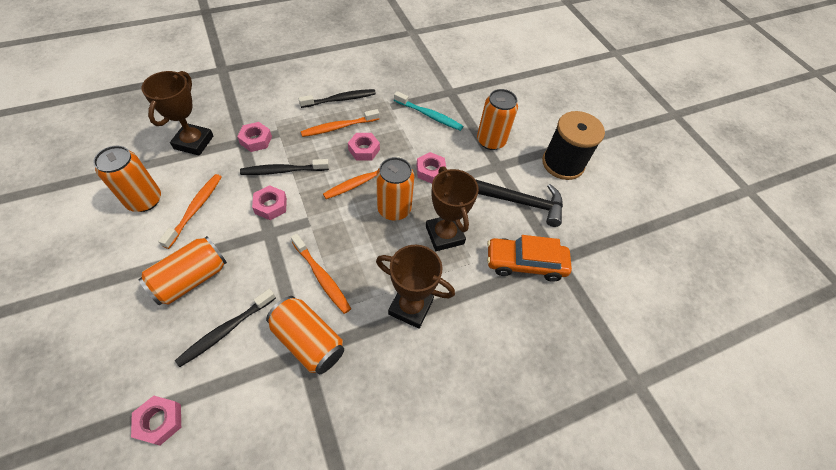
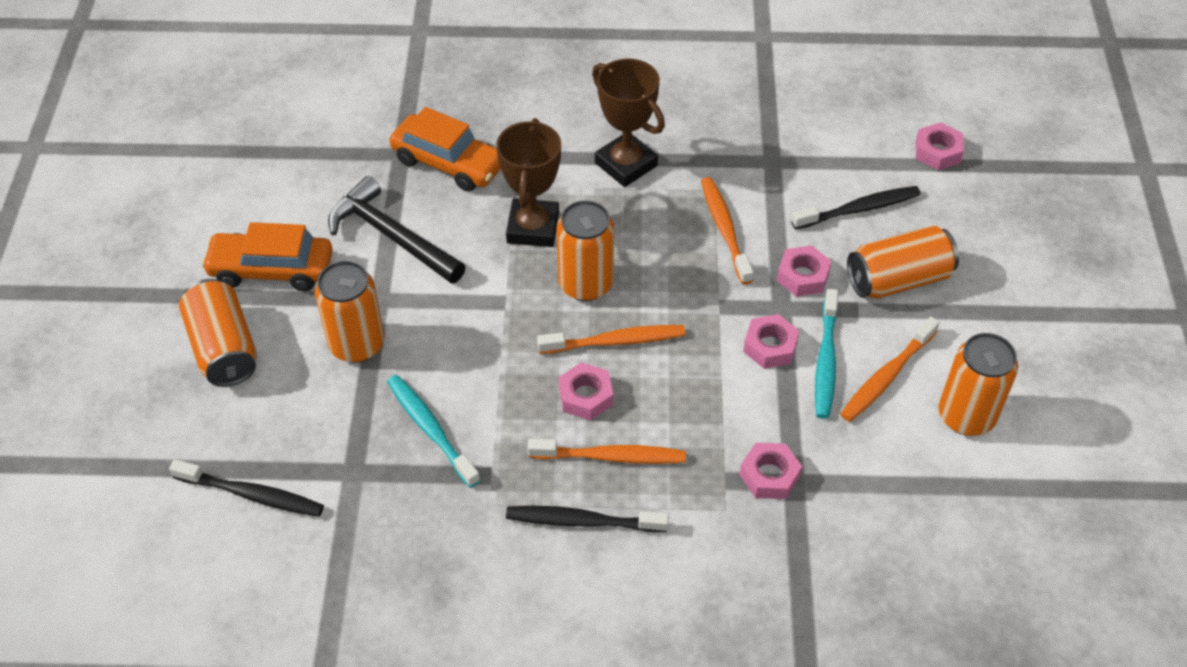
camera: 150 degrees left, 5 degrees down
(194, 142) = (882, 506): brown trophy -> none
(235, 207) = (826, 361): none -> turquoise toothbrush
(283, 171) = (736, 399): black toothbrush -> black toothbrush (252, 494)
(308, 341) = (763, 170): orange can -> orange can (224, 348)
(430, 171) = (495, 324): pink nut -> pink nut (803, 276)
(563, 163) = (271, 270): black spool -> orange car

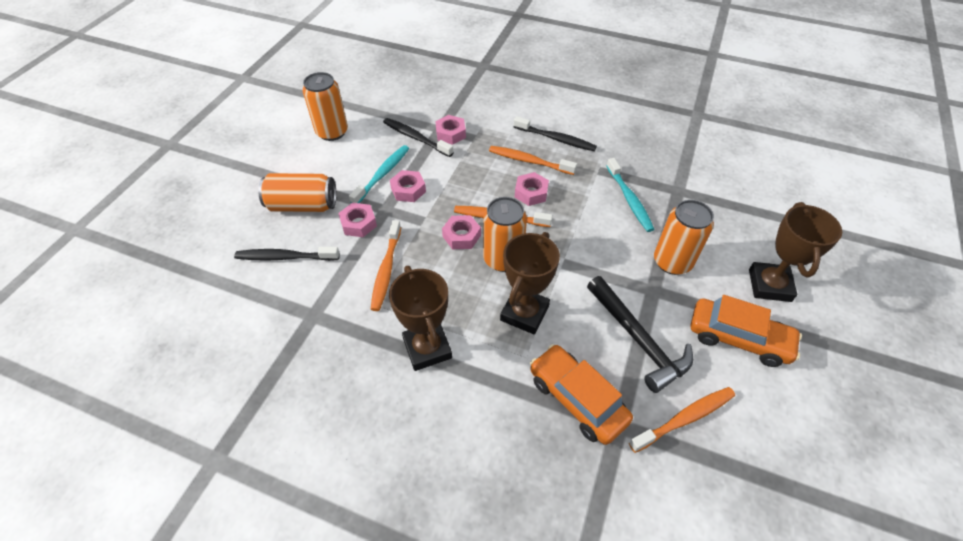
camera: 160 degrees left, 0 degrees up
(224, 348) = (769, 285): orange can -> brown trophy
(252, 494) = (740, 194): black toothbrush -> black toothbrush (416, 138)
(886, 376) = (356, 159): orange toothbrush -> orange toothbrush (684, 418)
(937, 152) = (191, 284): pink nut -> pink nut (461, 236)

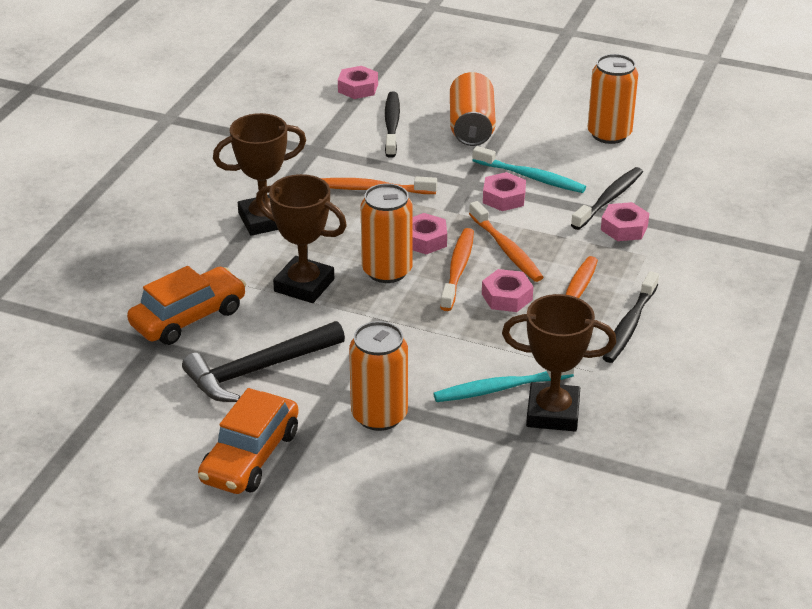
camera: 90 degrees right, 15 degrees down
(358, 224) = (443, 166): pink nut -> pink nut (358, 88)
(684, 418) = (151, 393): orange toothbrush -> orange toothbrush (506, 249)
(769, 285) = (334, 505): brown trophy -> brown trophy (553, 413)

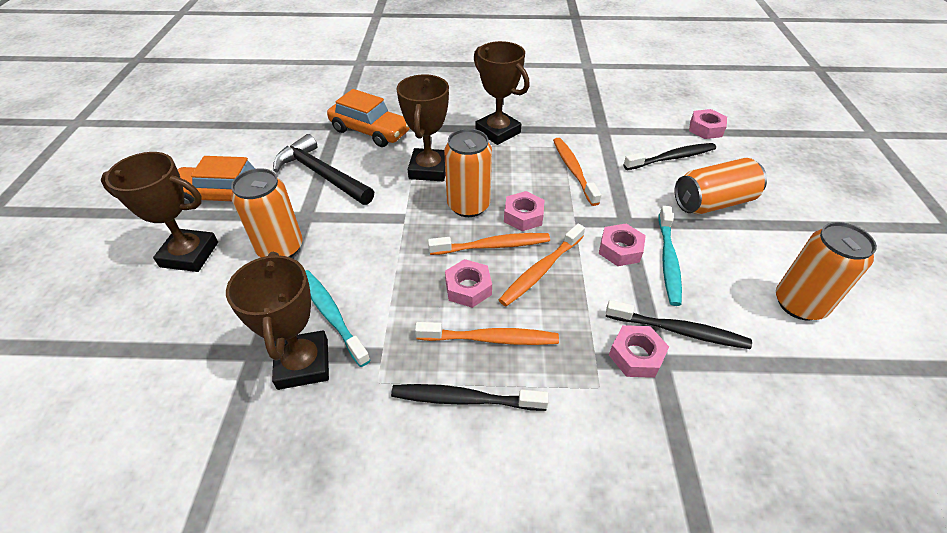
camera: 70 degrees right, 10 degrees up
(350, 489) = (189, 254): none -> brown trophy

